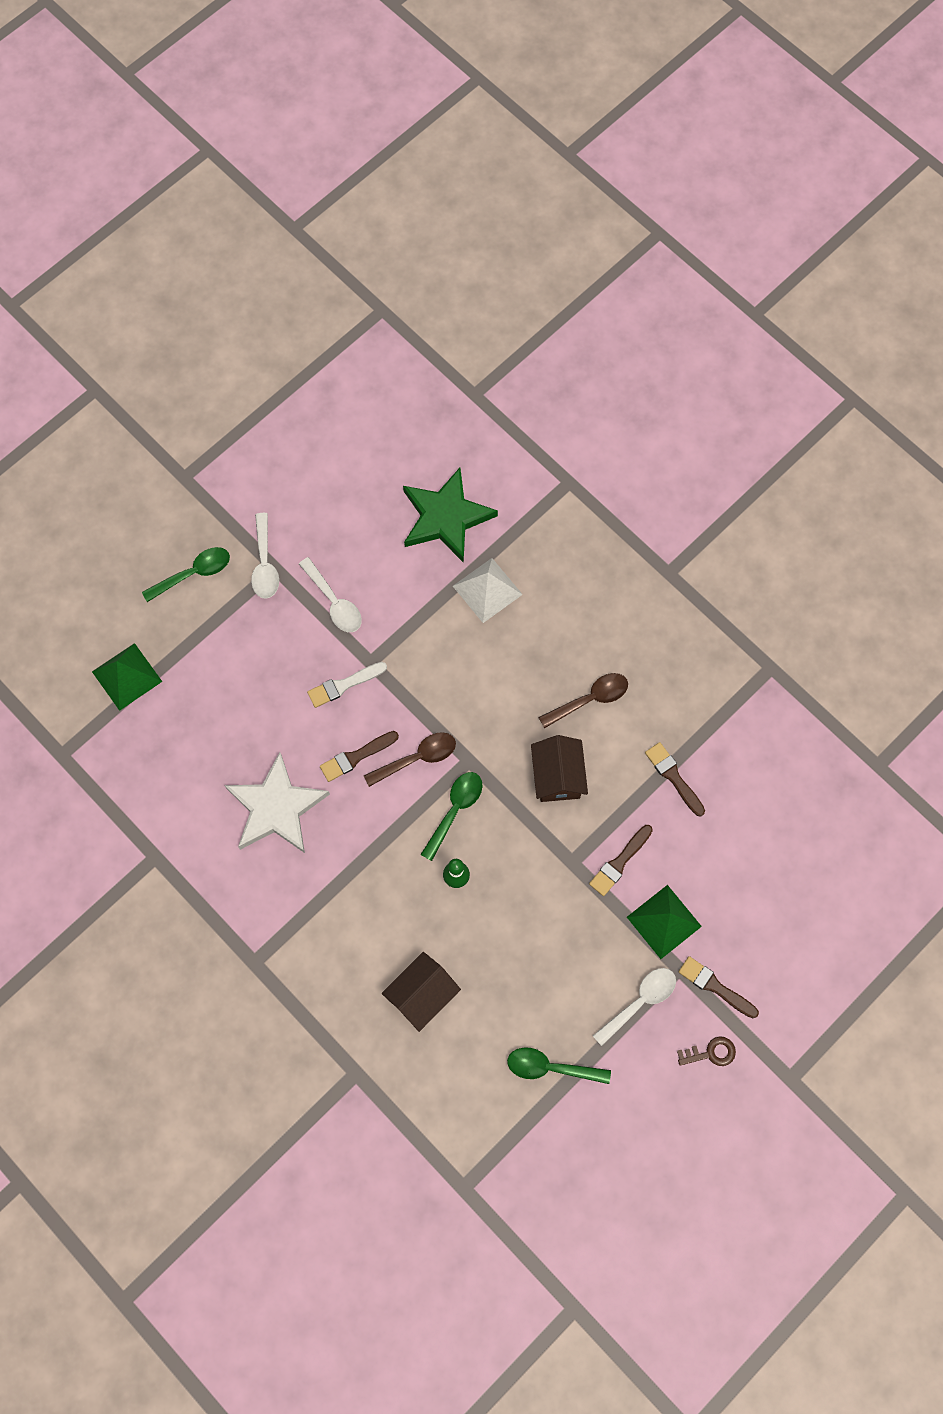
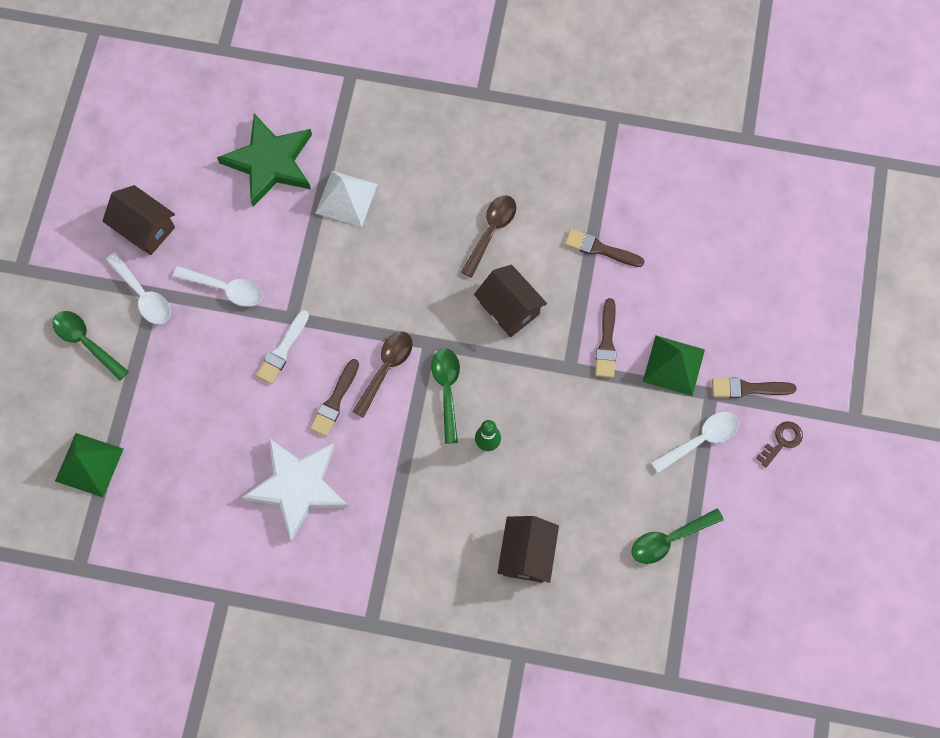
camera: 35 degrees left, 0 degrees up
(193, 573) = (86, 342): green spoon -> green spoon turned 75 degrees counterclockwise
(305, 508) = (145, 228): none -> brown house
(640, 1002) = (700, 440): white spoon -> white spoon turned 45 degrees clockwise

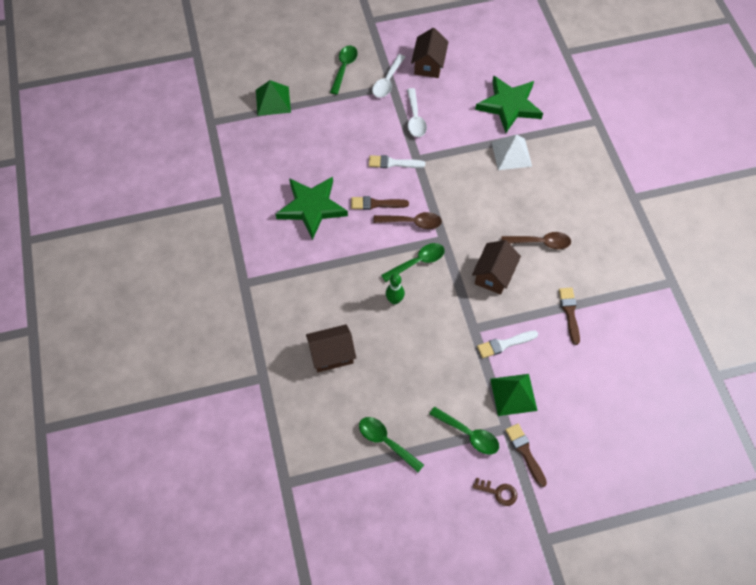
camera: 65 degrees right, 10 degrees down
(298, 486) = (312, 207): white star -> green star
(606, 343) = (504, 344): brown brush -> white brush
(700, 440) = (468, 434): white spoon -> green spoon

